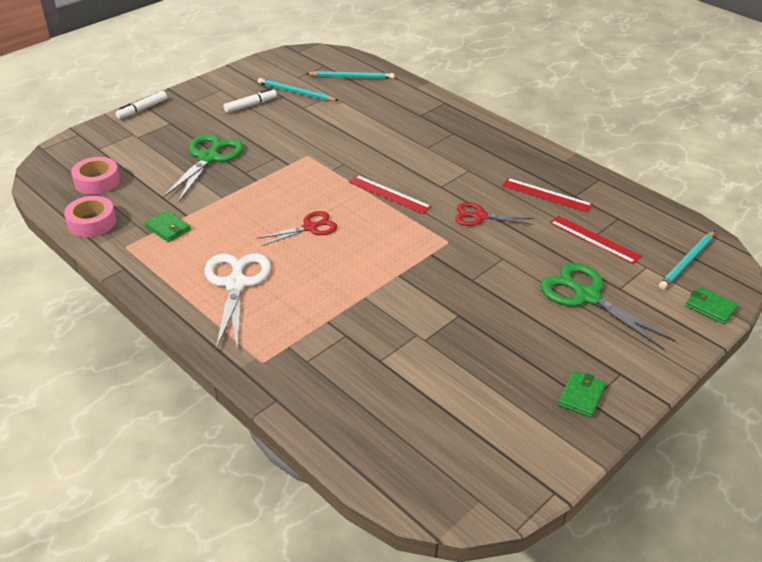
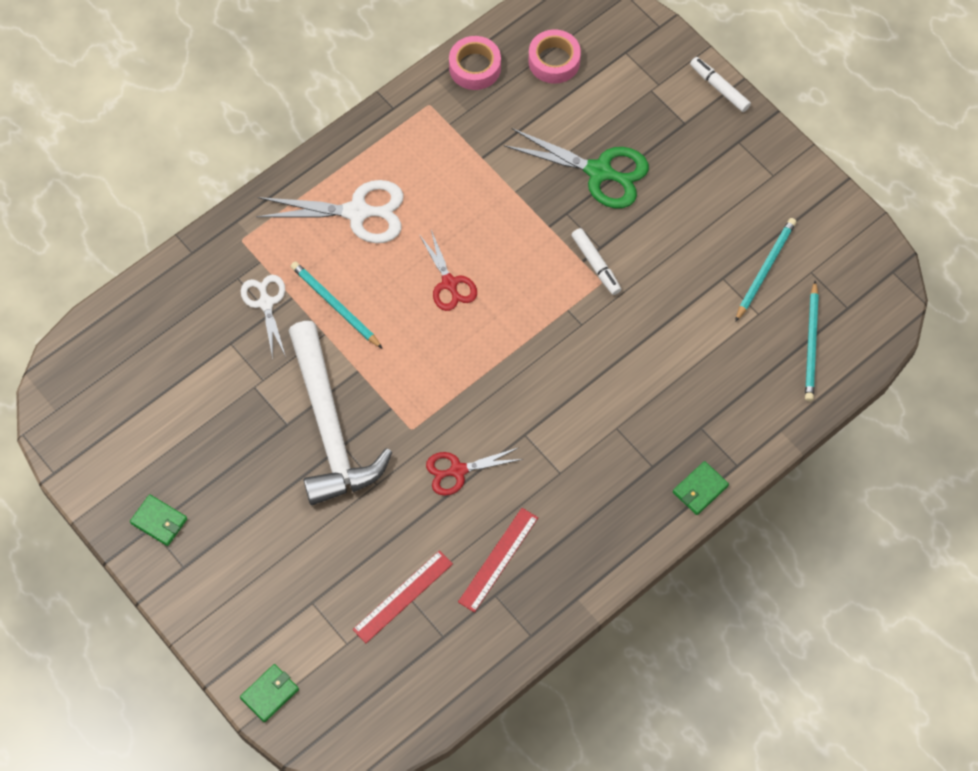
camera: 95 degrees right, 25 degrees up
(168, 228) = (459, 141): green wallet -> green wallet (700, 489)
(250, 105) = (729, 213): white marker -> white marker (596, 264)
(334, 338) = (266, 303): none -> white scissors
(389, 194) = (510, 372): red ruler -> none
(456, 288) = (330, 427): none -> white hammer
(479, 216) = (457, 471): red scissors -> red scissors turned 120 degrees counterclockwise
(586, 296) = (302, 562): green scissors -> none
(687, 262) = (351, 695): turquoise pencil -> turquoise pencil (335, 306)

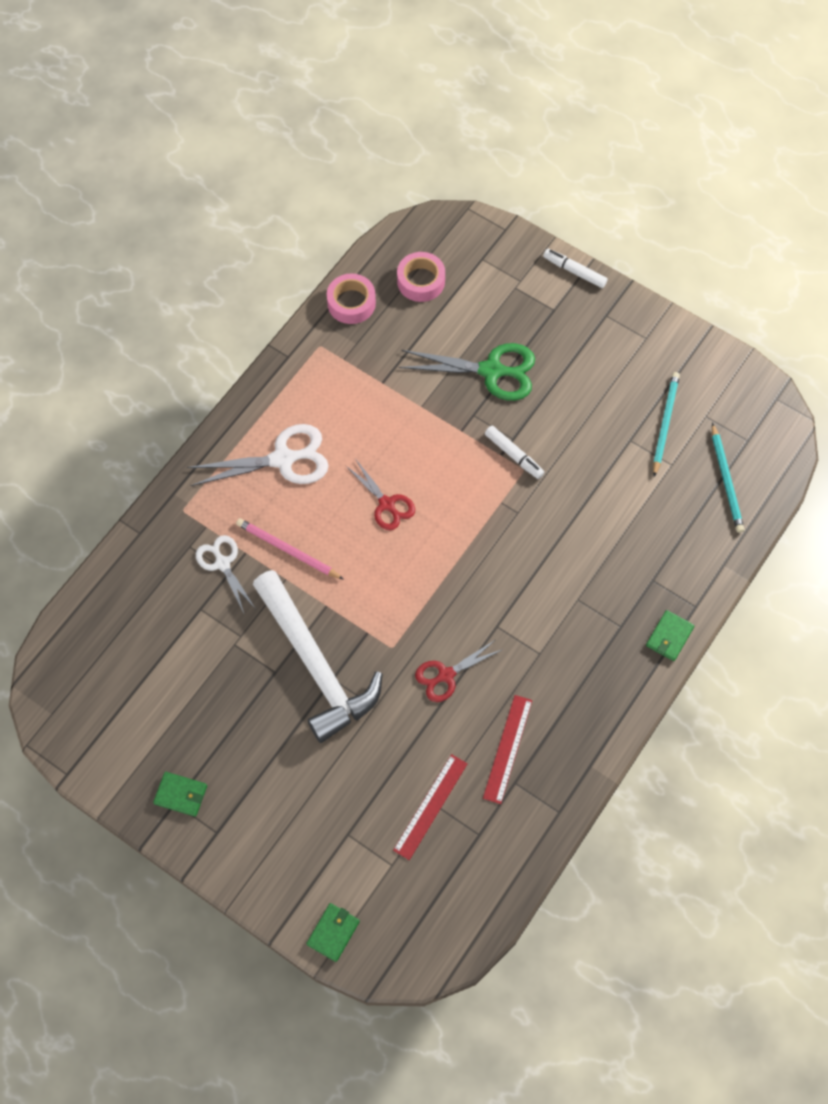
camera: 15 degrees left, 0 degrees up
(335, 306) = (288, 550): turquoise pencil -> pink pencil

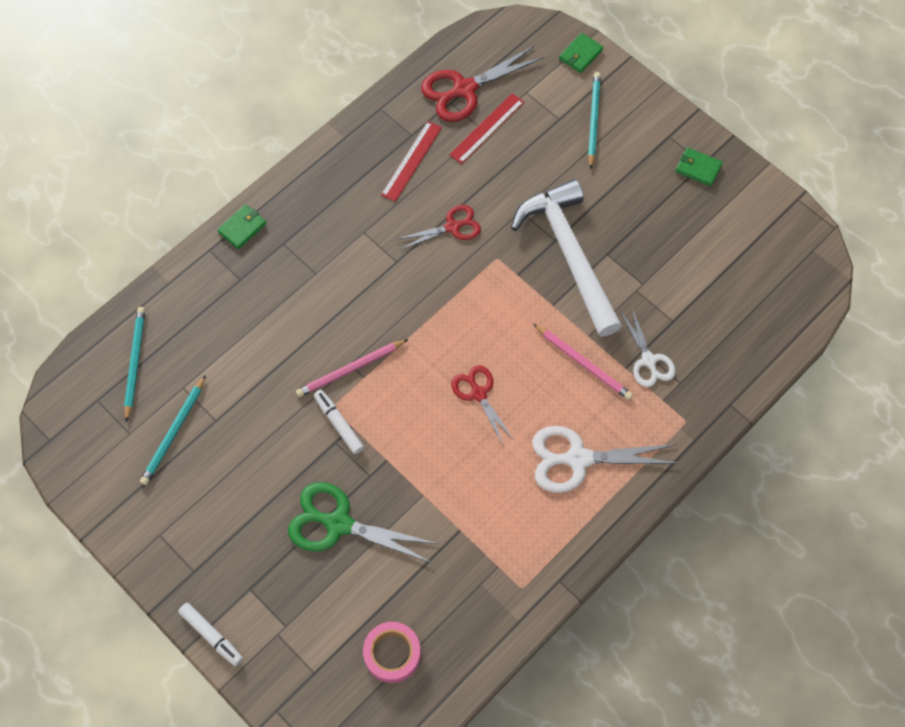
camera: 170 degrees left, 0 degrees up
(307, 839) = (593, 120): none -> turquoise pencil
(351, 303) = (478, 638): pink tape -> none
(466, 855) = (464, 89): none -> red scissors
(515, 507) = (351, 369): none -> pink pencil

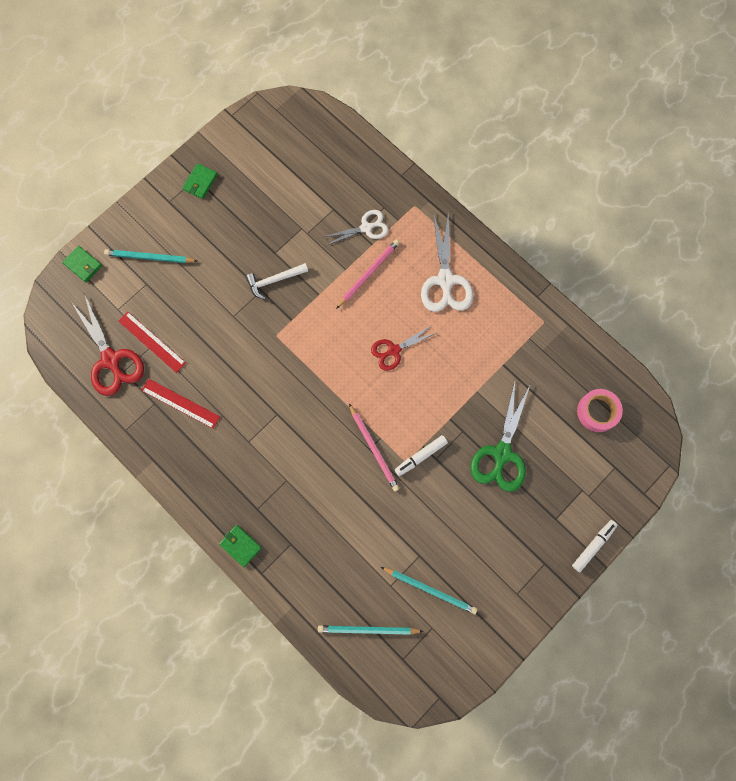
camera: 90 degrees left, 10 degrees up
(452, 227) = (246, 370): red scissors -> none
(569, 254) = (274, 280): white hammer -> white hammer, size x0.46

